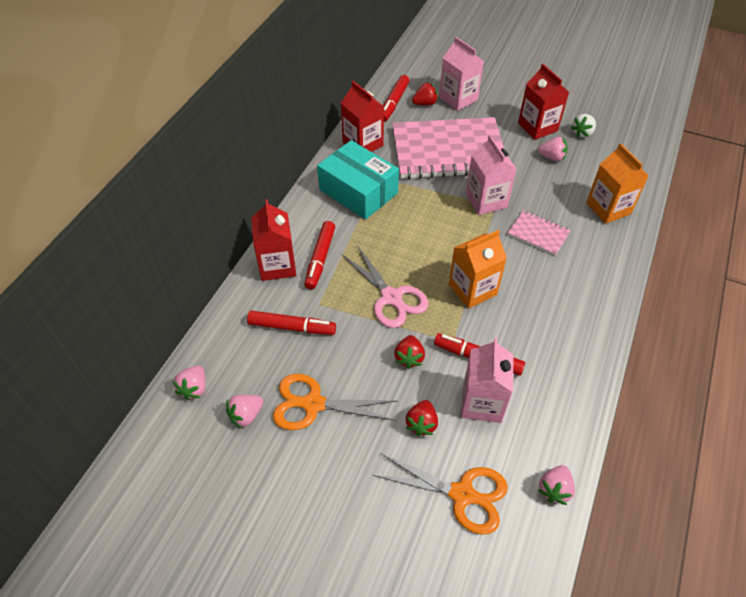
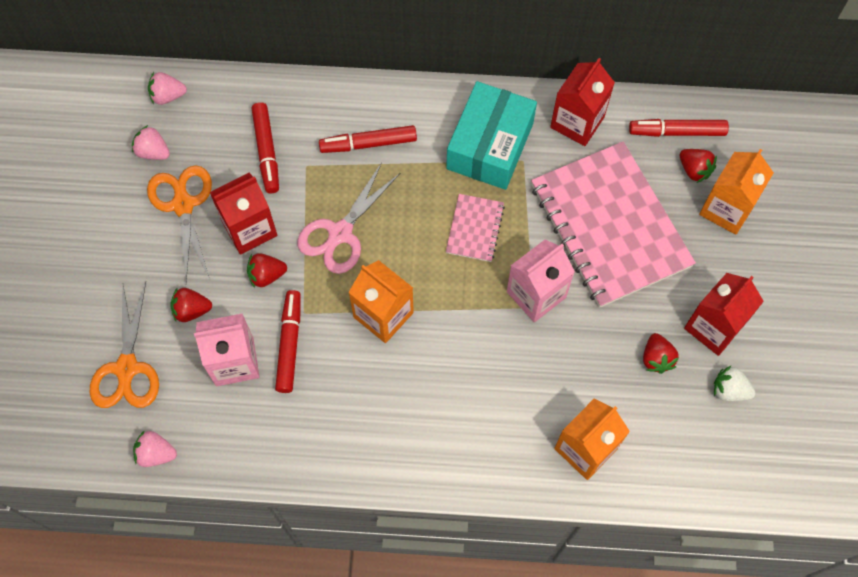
camera: 70 degrees right, 15 degrees up
(277, 265) = (343, 106): red carton -> red carton (249, 228)
(458, 98) = (726, 209): pink carton -> orange carton
(538, 234) = (502, 369): pink notebook -> pink notebook (475, 229)
(552, 157) = (656, 358): pink strawberry -> red strawberry

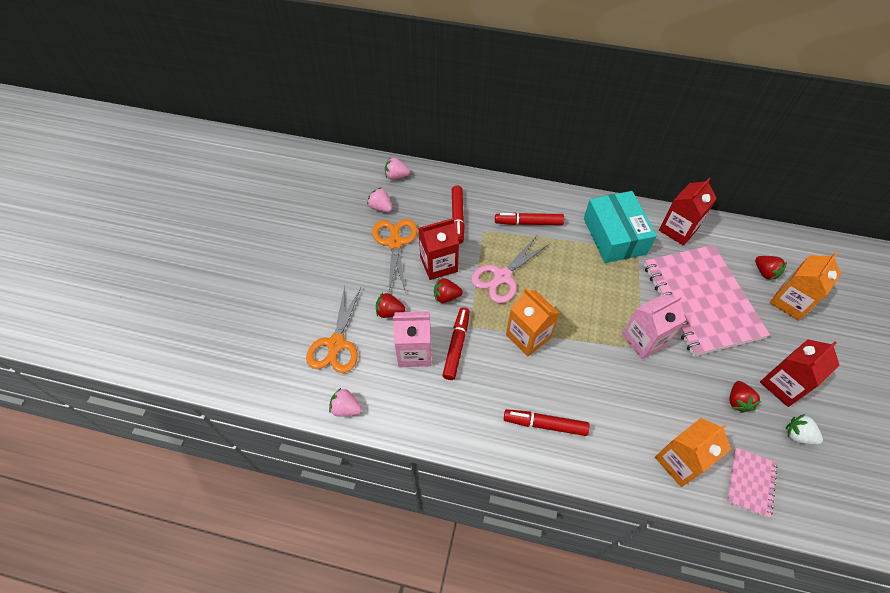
camera: 10 degrees right, 10 degrees down
(475, 229) = (600, 288): pink notebook -> pink notebook (750, 482)
(490, 146) = (614, 236): turquoise box -> turquoise box turned 45 degrees counterclockwise
(677, 132) = (751, 246): red marker -> red marker (545, 424)

